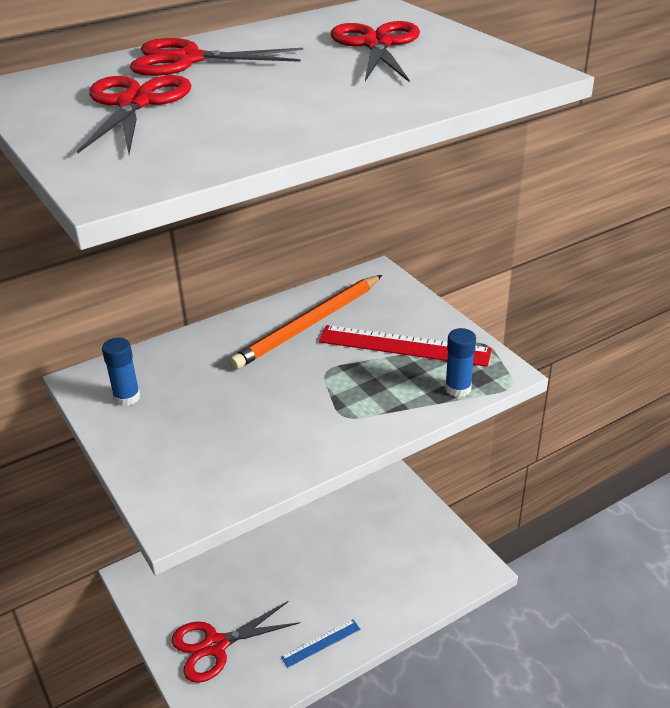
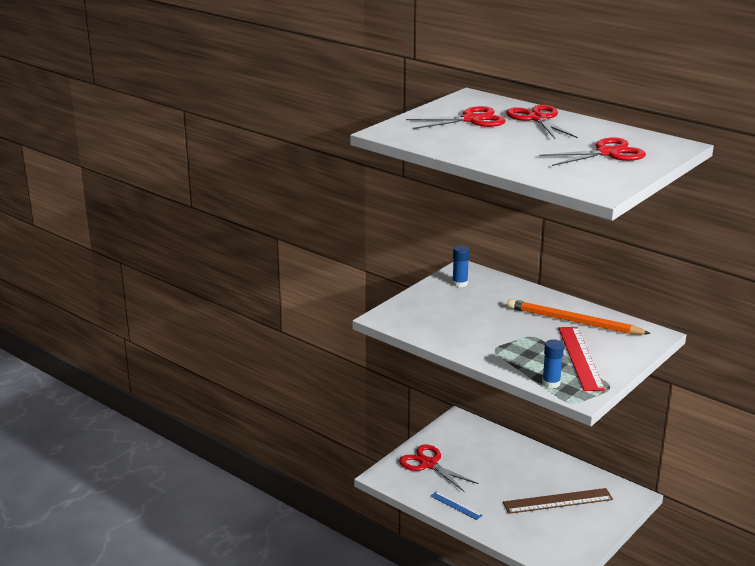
camera: 70 degrees right, 10 degrees down
(356, 532) = (558, 501): none -> brown ruler

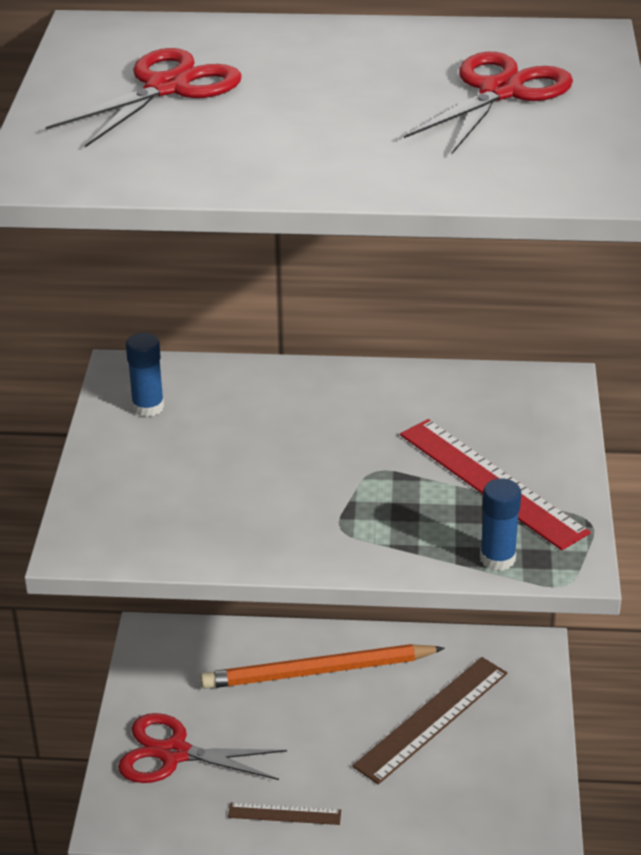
camera: 35 degrees left, 10 degrees up
(456, 505) = (284, 814): blue ruler -> brown ruler
(537, 119) = (283, 48): red scissors -> none
(573, 322) = (410, 411): orange pencil -> orange pencil (318, 672)

